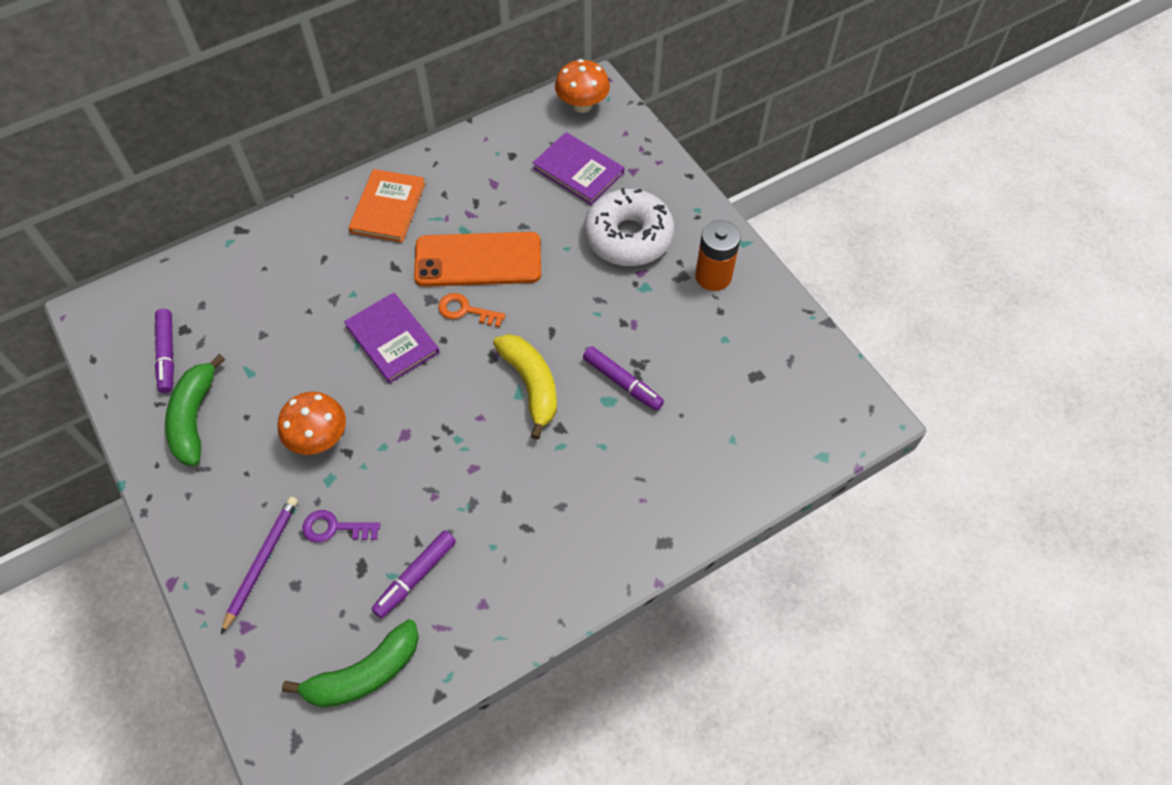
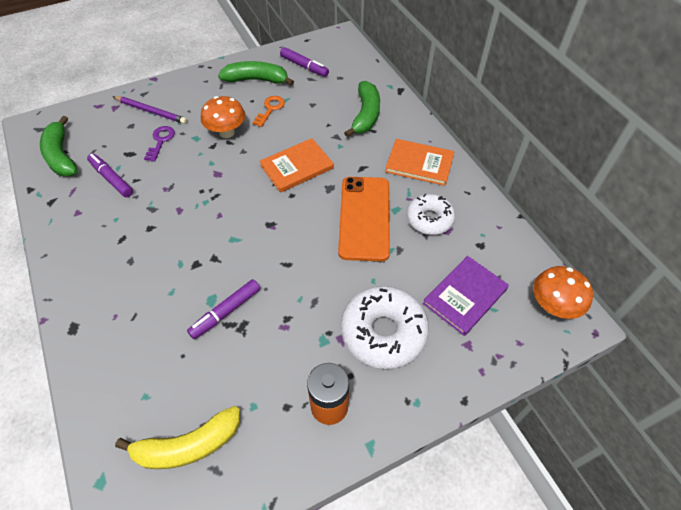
camera: 95 degrees right, 5 degrees down
(167, 354) = (304, 66): purple marker -> purple marker turned 135 degrees counterclockwise
(291, 268) = (365, 115): none -> green banana
(392, 339) = (297, 167): purple book -> orange book
(466, 310) = (316, 209): orange key -> orange key (270, 109)
(477, 198) = (429, 219): none -> white donut
(531, 385) = (239, 247): yellow banana -> yellow banana (188, 445)

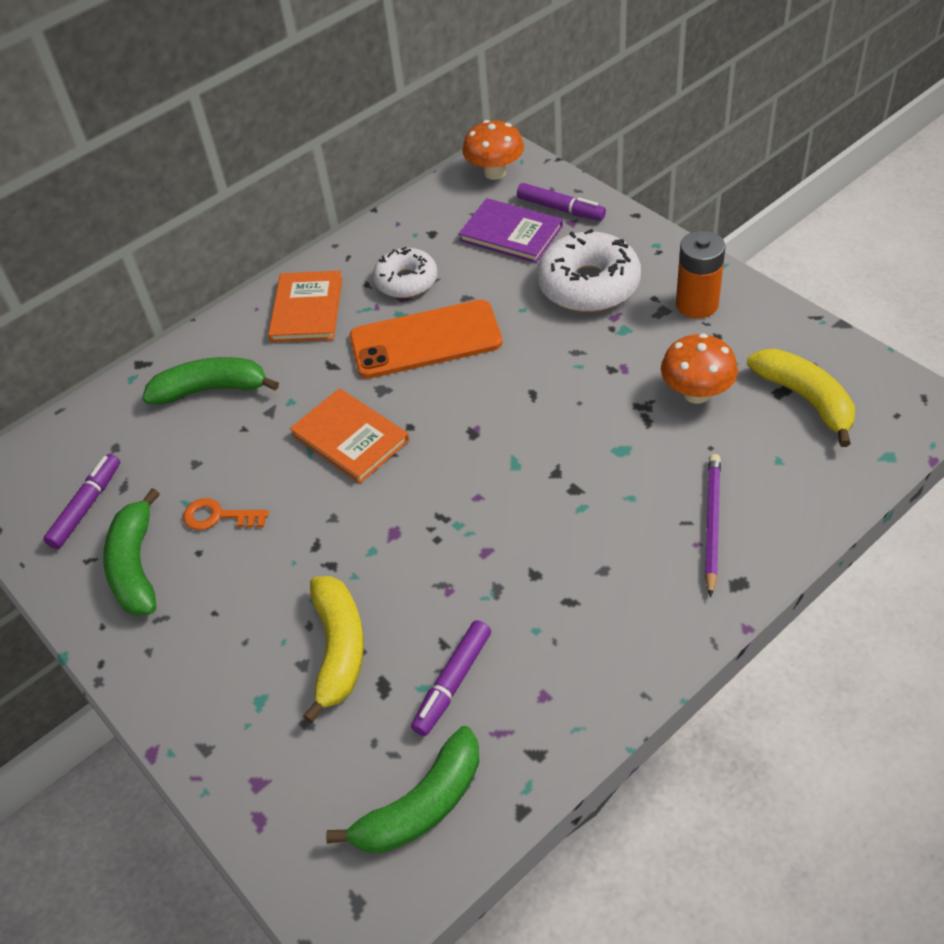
camera: 100 degrees left, 5 degrees down
(151, 111) = (259, 706): purple pencil -> purple pencil (712, 524)
(160, 141) = (338, 649): purple key -> yellow banana
(226, 132) = (292, 557): orange mushroom -> orange mushroom (696, 393)
(226, 312) = (631, 428): purple marker -> purple marker (560, 209)

